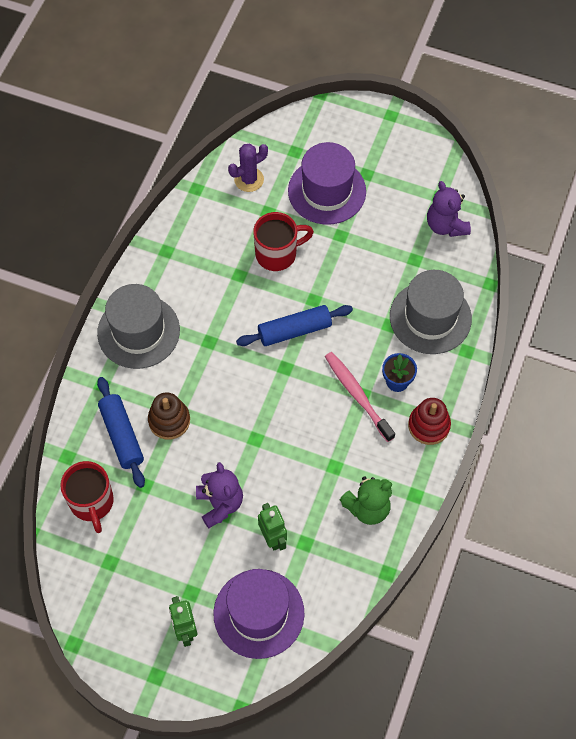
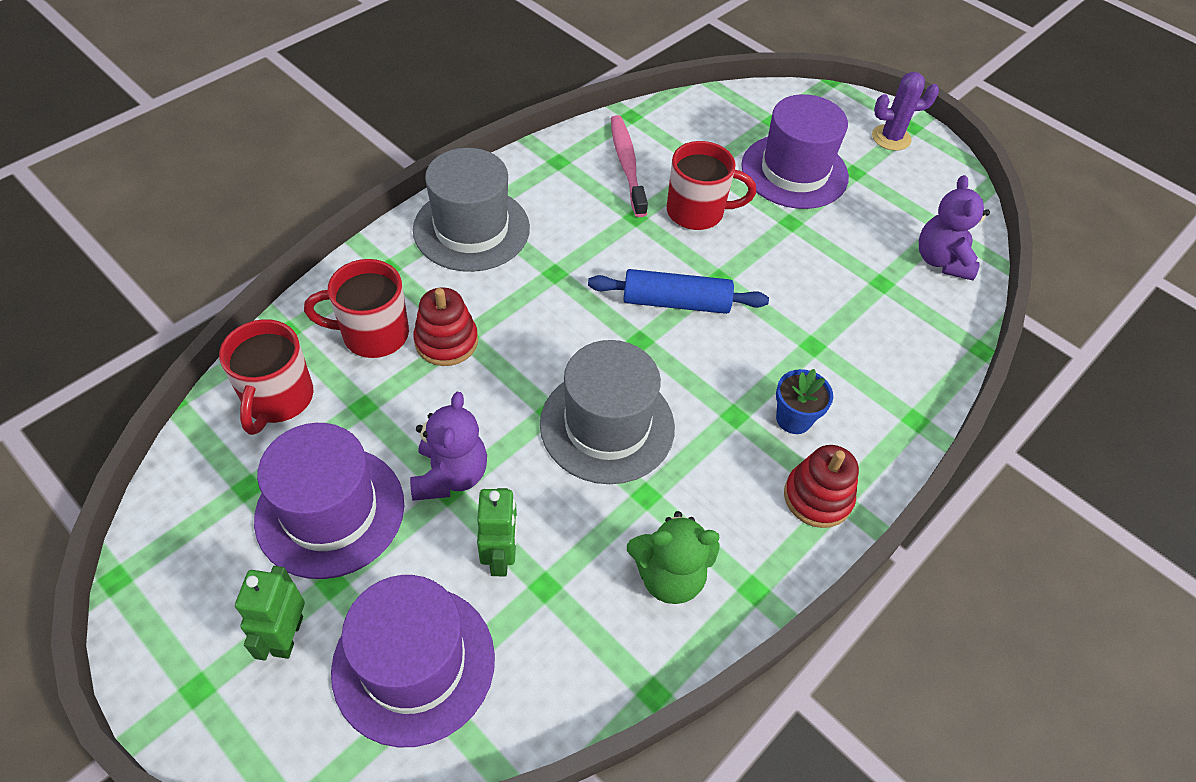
camera: 20 degrees right, 10 degrees down
(122, 435) = (373, 334): blue rolling pin -> red mug
(165, 554) = (330, 511): none -> purple hat
(169, 420) = (446, 341): brown stacking toy -> red stacking toy
(249, 179) = (701, 128): purple cactus -> purple cactus (891, 138)
(357, 395) = (726, 414): pink toothbrush -> pink toothbrush (627, 165)
(430, 317) = (877, 358): grey hat -> grey hat (607, 425)

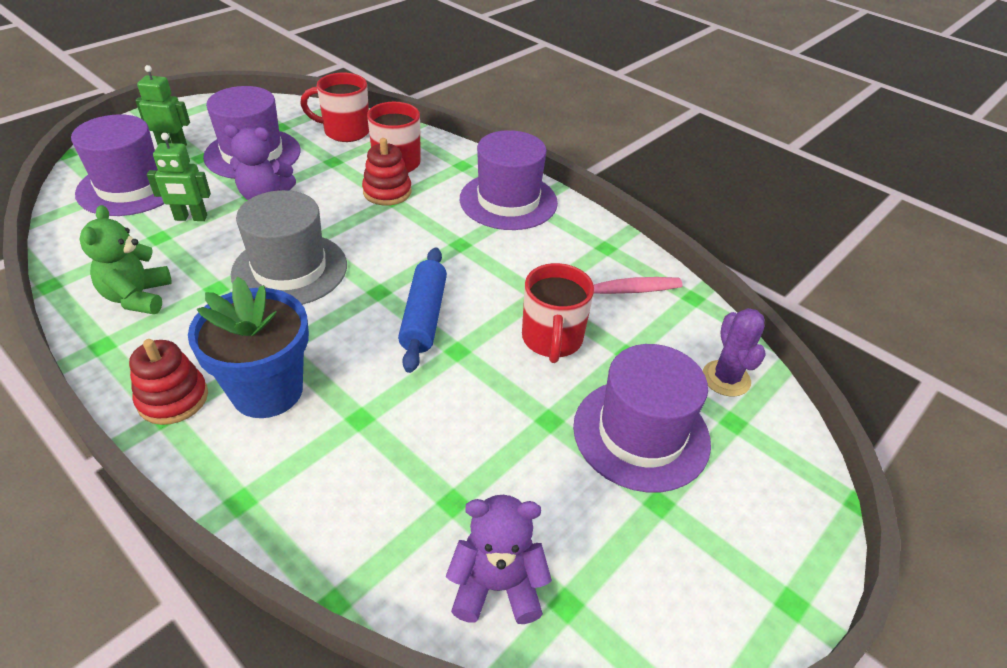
camera: 90 degrees right, 10 degrees down
(471, 229) = (508, 201): grey hat -> purple hat
(793, 419) = (267, 391): blue flower pot -> blue flower pot, size x1.91
(891, 138) = (751, 565): purple cactus -> purple cactus (726, 378)

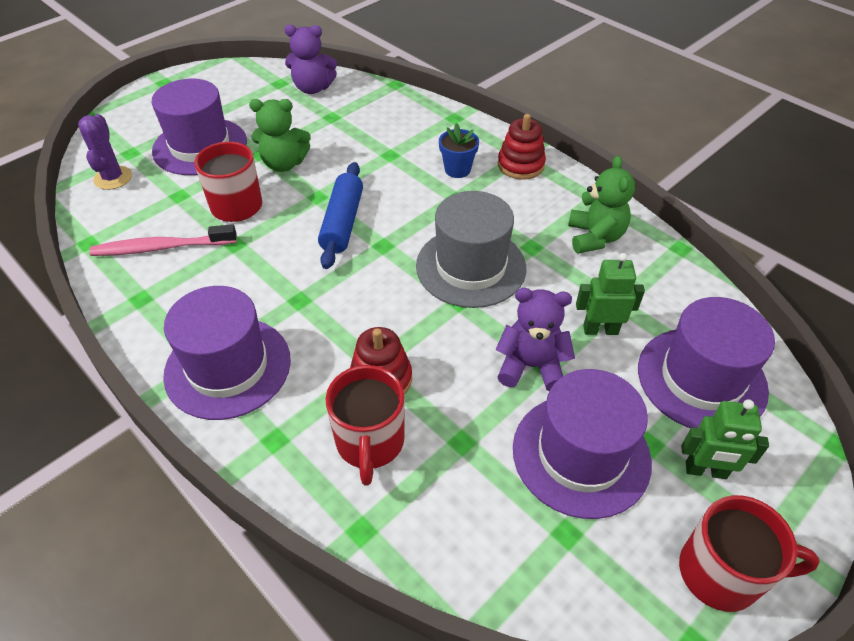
camera: 175 degrees left, 5 degrees up
(267, 391) = (457, 169): blue flower pot -> blue flower pot, size x0.52
(345, 131) = (457, 523): red mug -> red mug (722, 573)
(510, 401) = (284, 164): none -> green teddy bear

